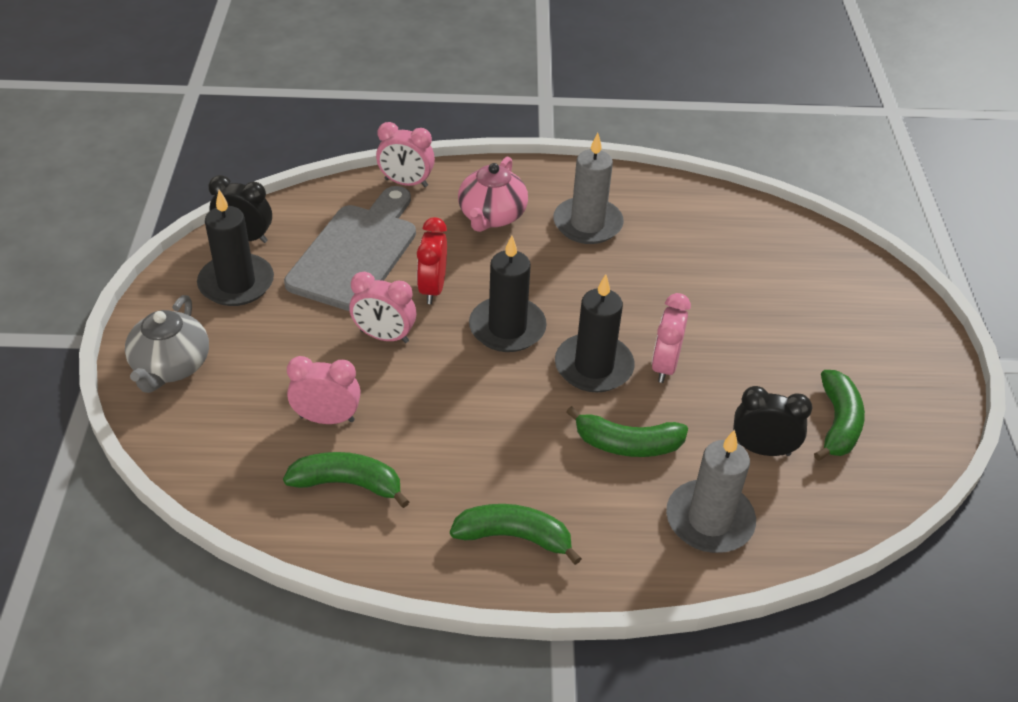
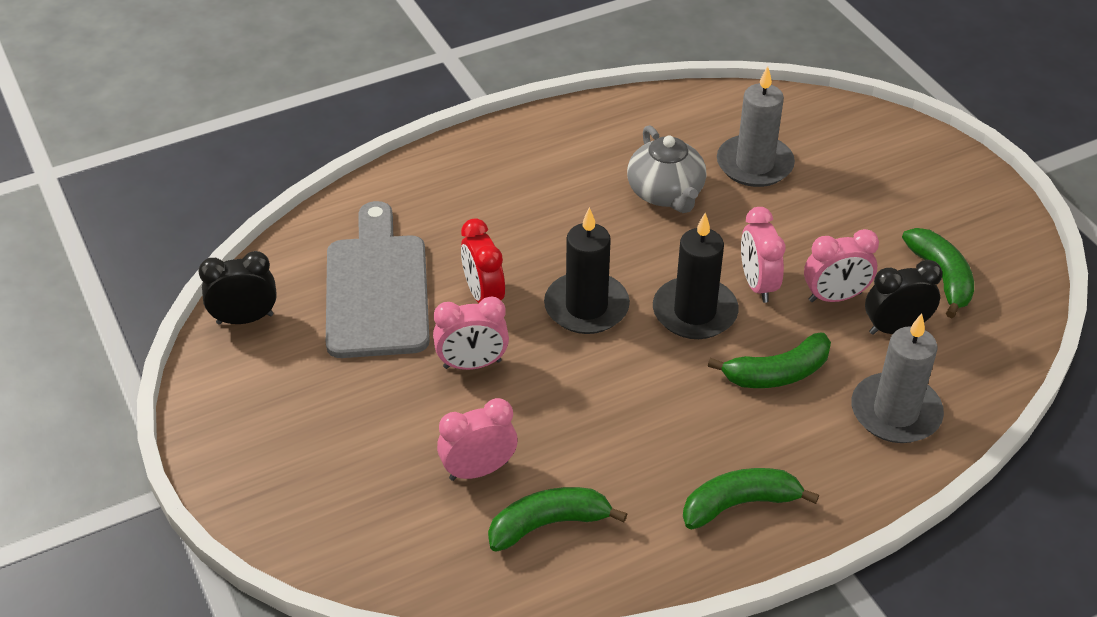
camera: 25 degrees left, 0 degrees up
(171, 366) = (274, 486): grey teapot -> grey teapot (666, 193)
(236, 283) = (274, 371): black candle -> none
(406, 183) = (372, 195): pink clock -> pink clock (835, 297)
(491, 216) = (487, 198): pink teapot -> none
(587, 224) = (587, 171): grey candle -> grey candle (754, 164)

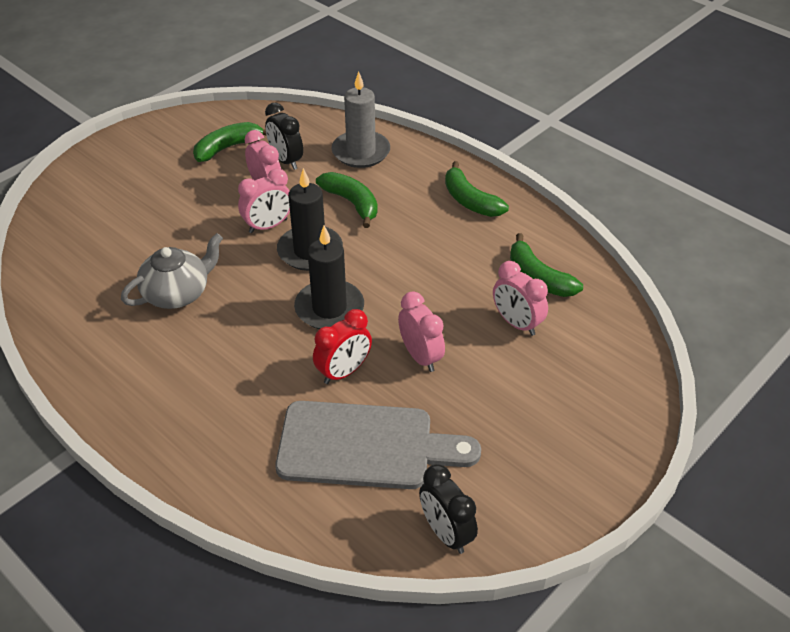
camera: 110 degrees left, 0 degrees up
(377, 289) = (365, 446): grey cutting board -> grey cutting board turned 150 degrees counterclockwise
(754, 164) = (126, 251): grey candle -> none

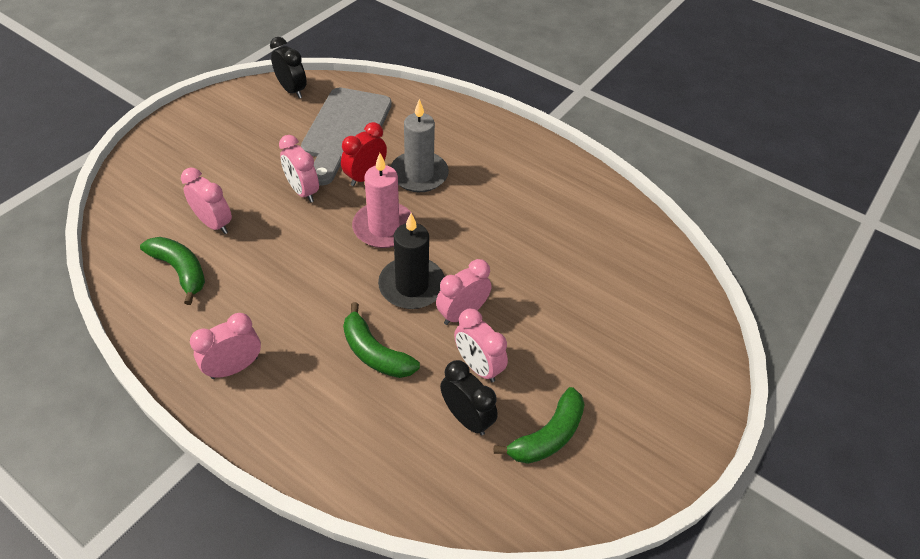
camera: 170 degrees right, 5 degrees up
(177, 293) = (524, 233): grey teapot -> none
(329, 308) = (384, 227): black candle -> pink candle
(361, 152) = (371, 443): grey candle -> grey candle (419, 174)
(365, 446) = (345, 130): grey cutting board -> grey cutting board turned 75 degrees counterclockwise
(470, 201) = (234, 367): green banana -> pink clock

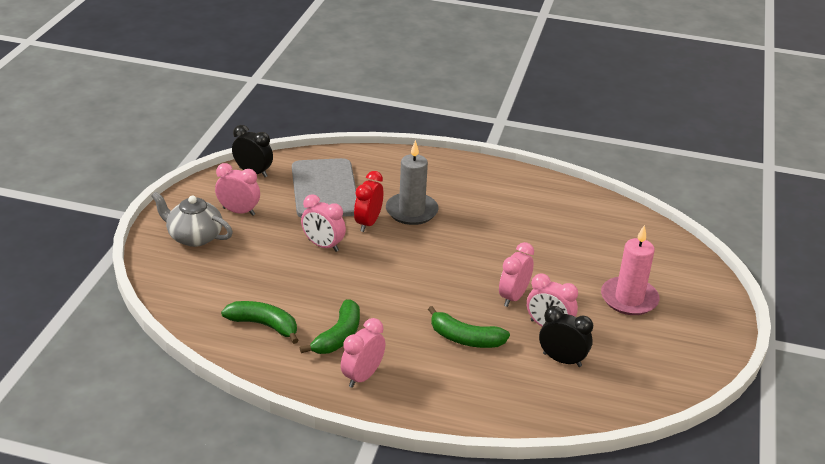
camera: 20 degrees left, 15 degrees down
(187, 148) = (194, 237): none -> grey teapot
(214, 223) = (265, 286): pink clock -> pink clock (239, 211)
(384, 227) = (410, 255): pink candle -> pink candle (629, 299)
(412, 286) = (461, 288): black candle -> none
(548, 436) = (626, 355): green banana -> green banana (338, 336)

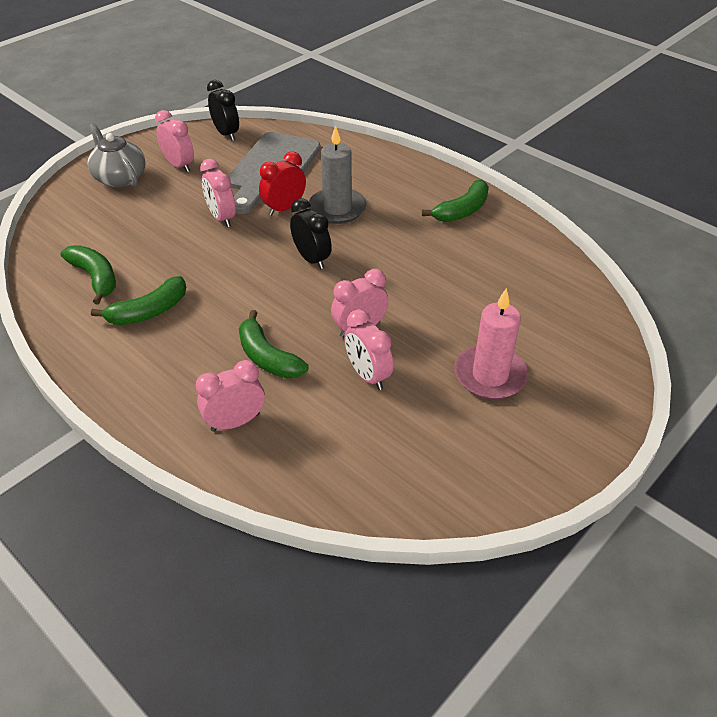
camera: 30 degrees right, 10 degrees up
(362, 376) = (131, 360): pink clock -> pink clock (235, 422)
(509, 186) = (462, 210): none -> green banana
(562, 360) = (348, 419): black clock -> black clock (312, 259)

